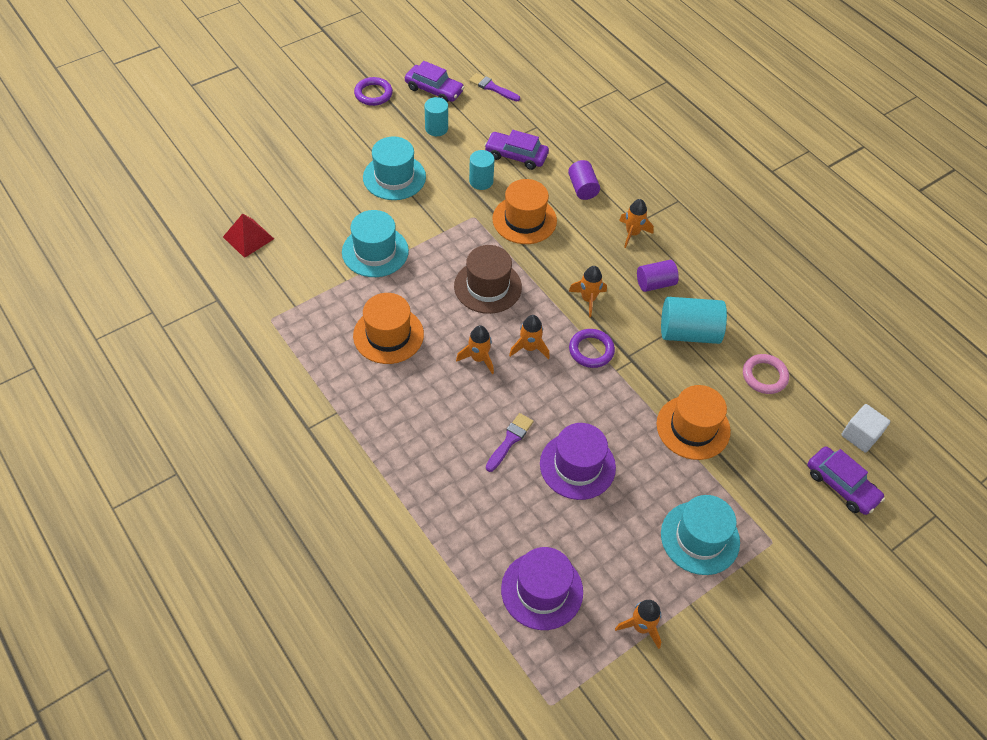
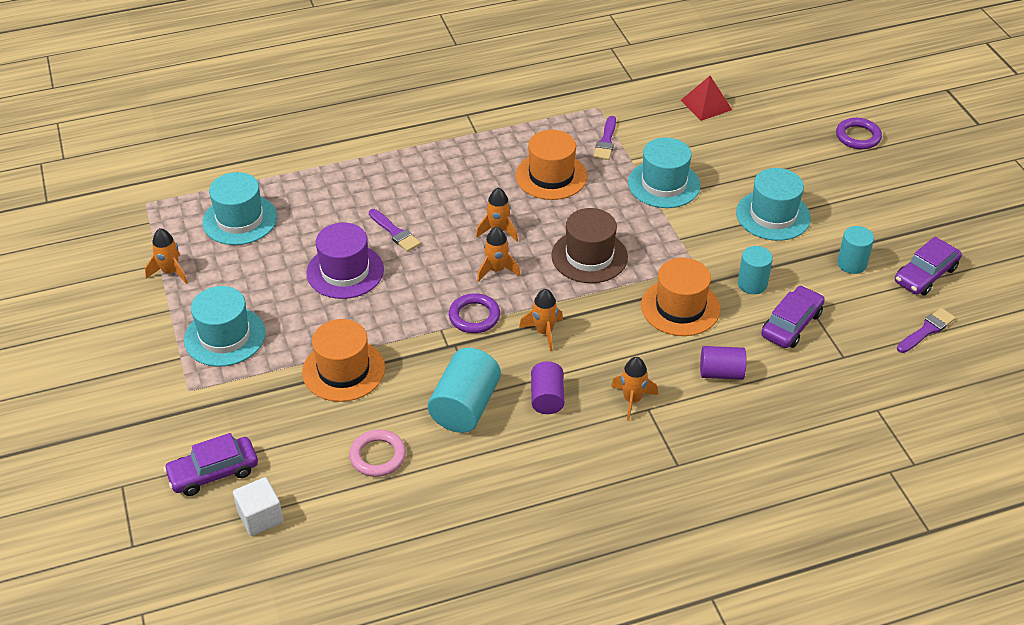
camera: 110 degrees right, 10 degrees down
(324, 303) = (606, 141): none -> purple brush
(373, 94) = (921, 221): purple ring -> purple ring (858, 136)
(542, 590) = (240, 220): purple hat -> turquoise hat

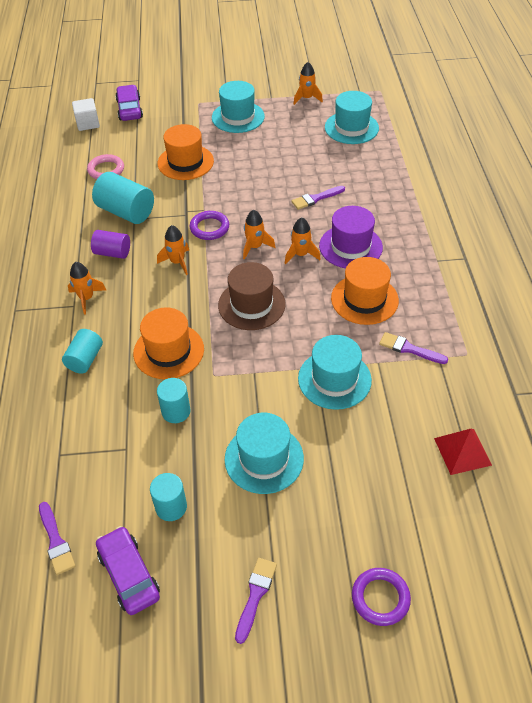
camera: 105 degrees right, 5 degrees up
(345, 271) = (281, 170): purple hat -> purple hat (350, 246)
(721, 373) = (85, 359): purple cylinder -> turquoise cylinder
(791, 324) = (114, 426): purple car -> none
(896, 199) = (255, 595): none -> purple brush

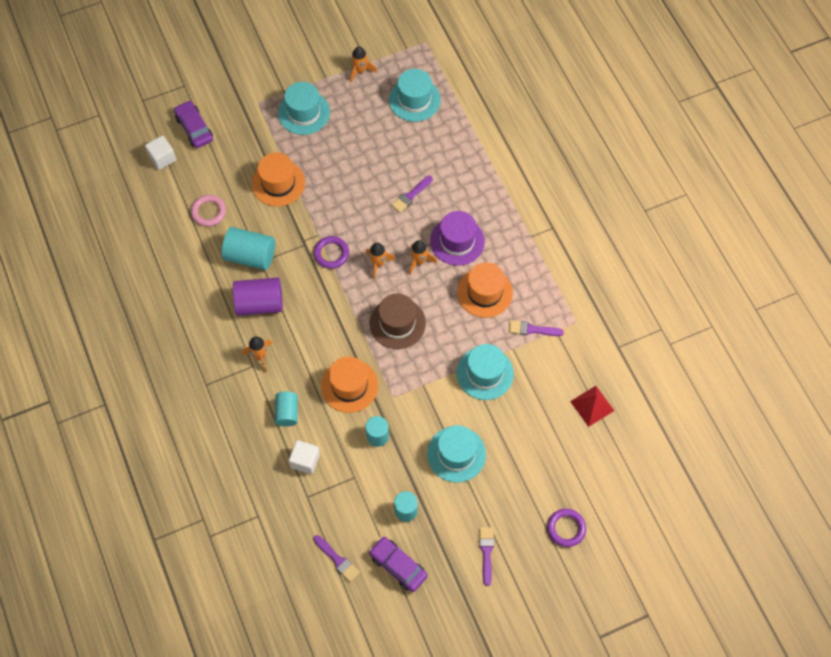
camera: 20 degrees left, 15 degrees up
(78, 414) = (305, 461): none -> white cube
(112, 253) = (259, 303): purple cylinder -> purple cylinder, size x1.60
(177, 262) = (319, 298): orange rocket -> none

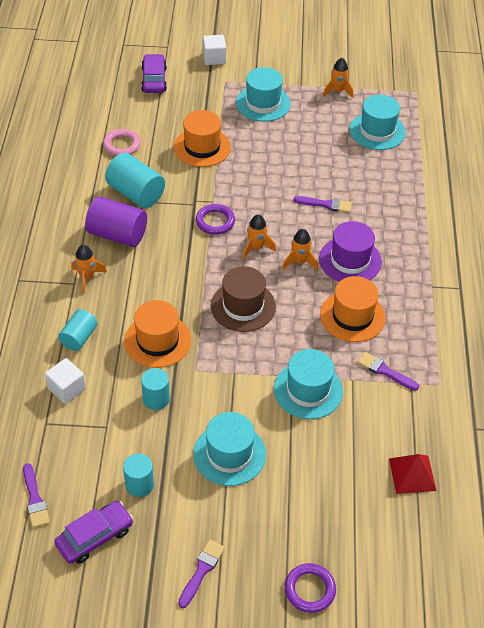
camera: 25 degrees right, 15 degrees down
(162, 158) = (109, 90): white cube -> white cube (214, 58)
(398, 566) = (95, 537): purple car -> purple car turned 75 degrees clockwise
(411, 195) = (326, 204): purple brush -> purple brush turned 150 degrees counterclockwise

